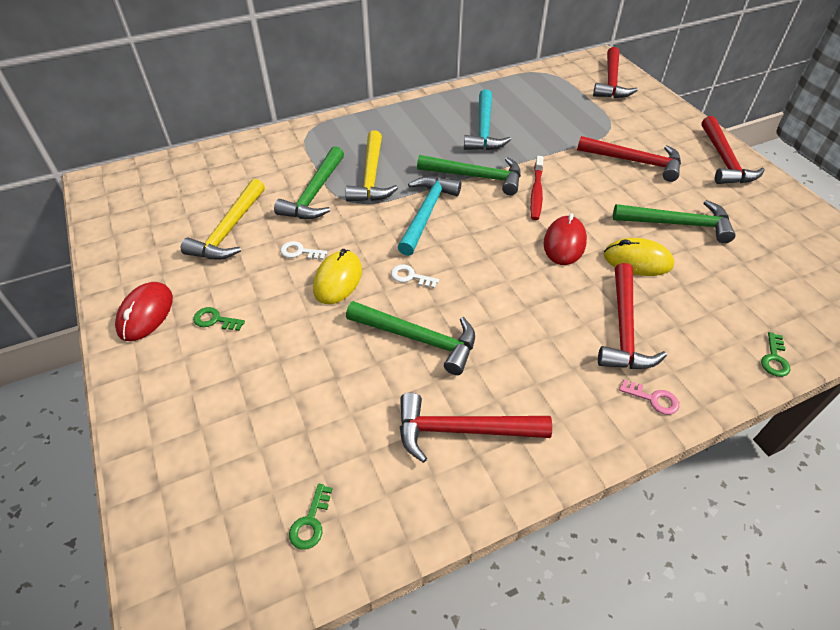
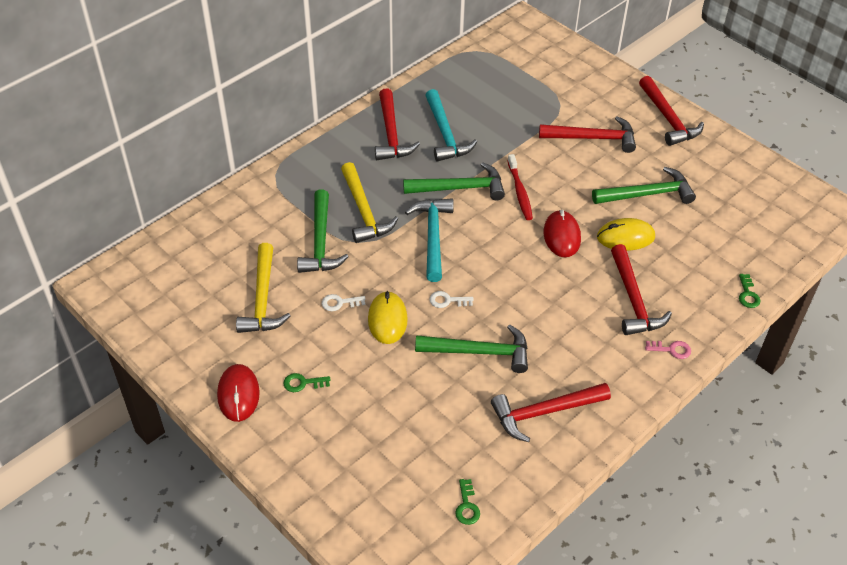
camera: 20 degrees left, 0 degrees up
(611, 82) = (542, 49): red hammer -> red hammer (391, 134)

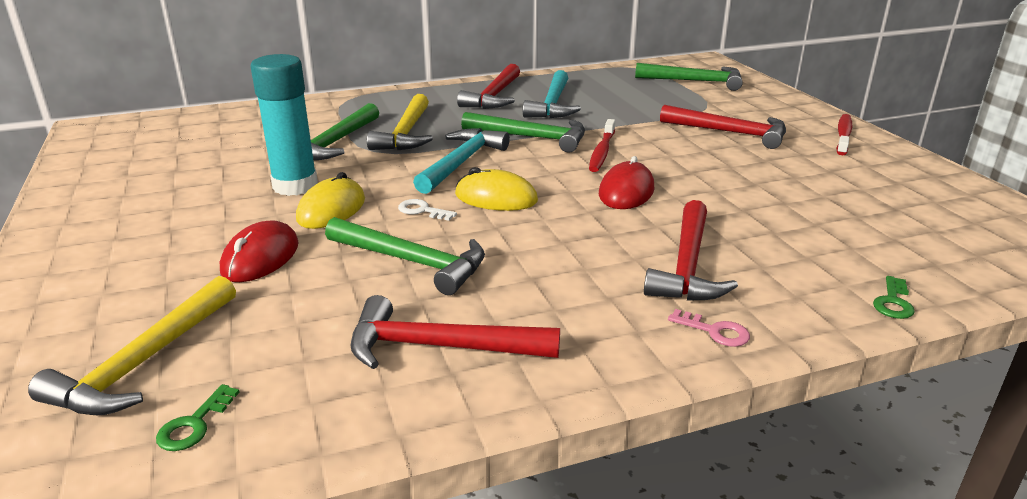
camera: 25 degrees right, 20 degrees down
(238, 394) = (84, 226): red mouse -> red mouse (260, 257)
(262, 299) = (219, 166): yellow hammer -> yellow hammer (143, 362)
(303, 383) = (165, 235): green key -> none
(340, 303) = (295, 186): white key -> turquoise glue stick
(625, 237) = (718, 209): yellow mouse -> yellow mouse (496, 198)
(647, 194) = (776, 182): green hammer -> green hammer (695, 81)
(668, 119) = (843, 135): red hammer -> red toothbrush

